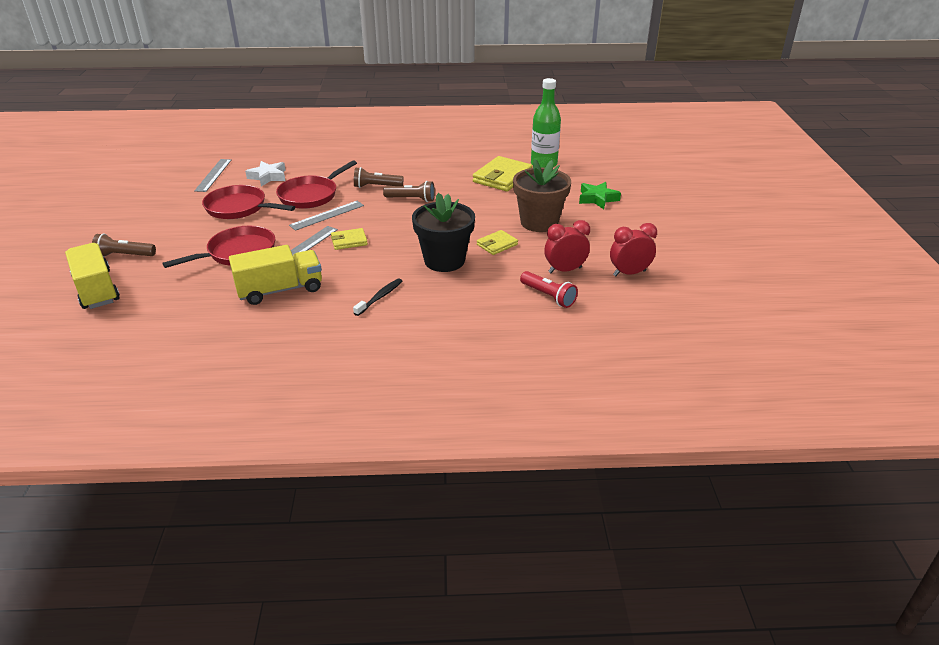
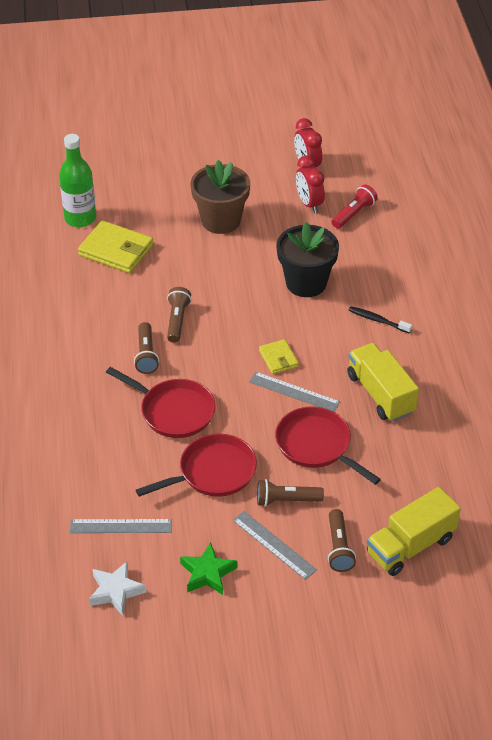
camera: 95 degrees left, 10 degrees up
(190, 236) = (286, 500): none -> brown flashlight
(239, 208) = (213, 472): red pan -> red pan turned 135 degrees counterclockwise
(268, 177) = (124, 465): white star -> white star (116, 591)
(327, 215) = (223, 387): grey ruler -> grey ruler (274, 545)
(497, 244) = (269, 248): yellow wallet -> none
(597, 199) = (164, 180): green star -> green star (207, 573)

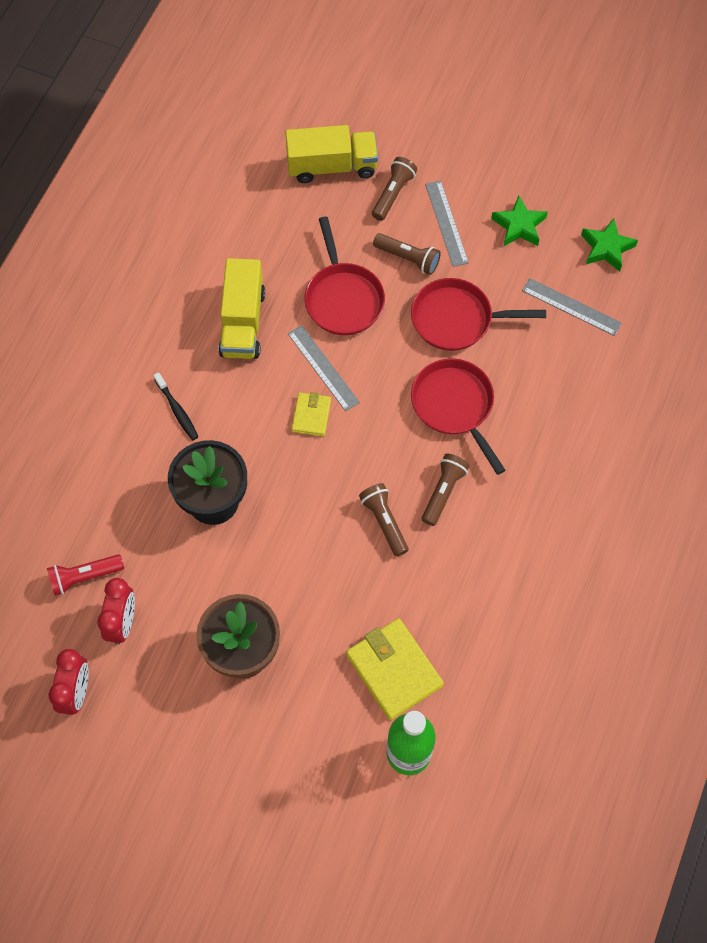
camera: 150 degrees left, 20 degrees up
(116, 591) = (606, 248): white star -> green star
(177, 321) = (384, 522): brown flashlight -> brown flashlight turned 120 degrees clockwise

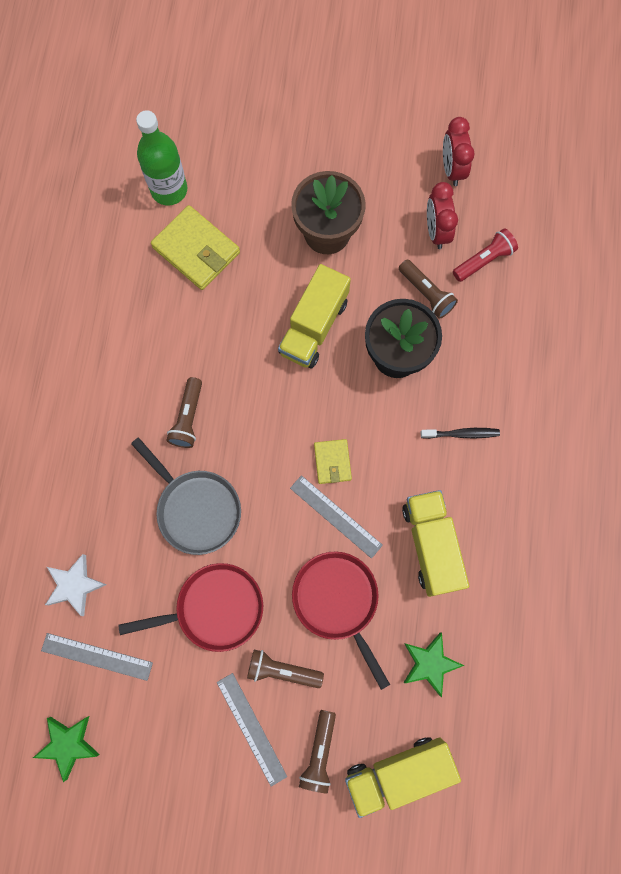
camera: 165 degrees right, 10 degrees up
(177, 410) = (461, 434): black toothbrush -> black toothbrush turned 135 degrees clockwise
(289, 551) = (313, 327): none -> yellow truck
(384, 522) = (236, 375): brown flashlight -> brown flashlight (426, 293)
(454, 406) = (196, 509): red pan -> grey pan
(519, 226) = (170, 747): green star -> green star (429, 663)
(582, 368) = (75, 585): none -> white star

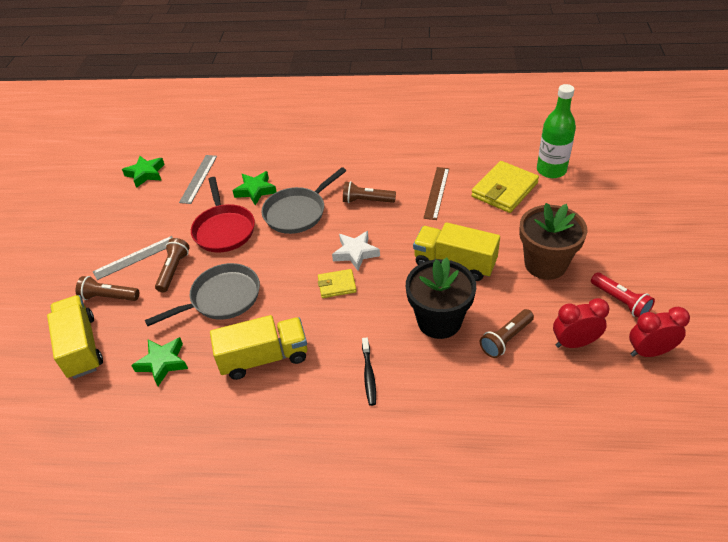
camera: 90 degrees right, 30 degrees down
(75, 585) = (246, 163): white star -> white star (355, 253)
(140, 568) = (255, 190): none -> green star
(187, 330) = (436, 193): none -> brown ruler
(336, 516) = (291, 291): grey ruler -> none
(338, 601) = (222, 298): red pan -> grey pan
(484, 260) = (555, 384): red flashlight -> red flashlight (620, 301)

